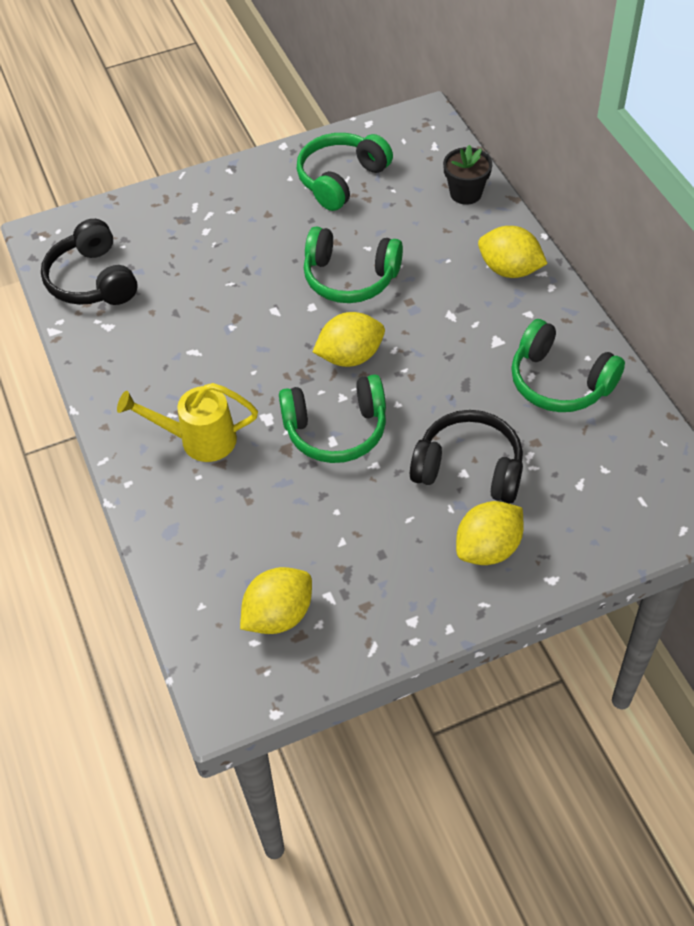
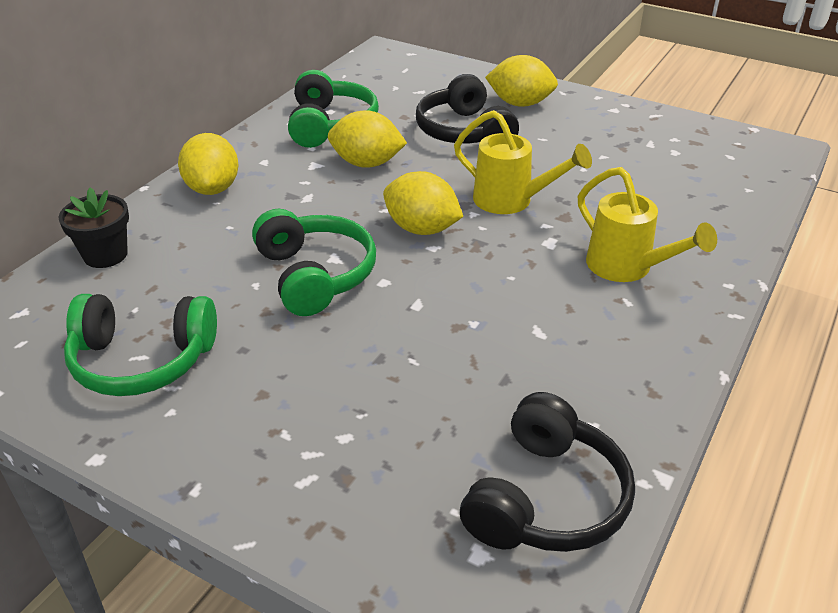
camera: 130 degrees left, 15 degrees down
(278, 615) = (696, 155): yellow lemon -> yellow lemon (367, 163)
(336, 430) = (511, 201): green headphones -> yellow watering can

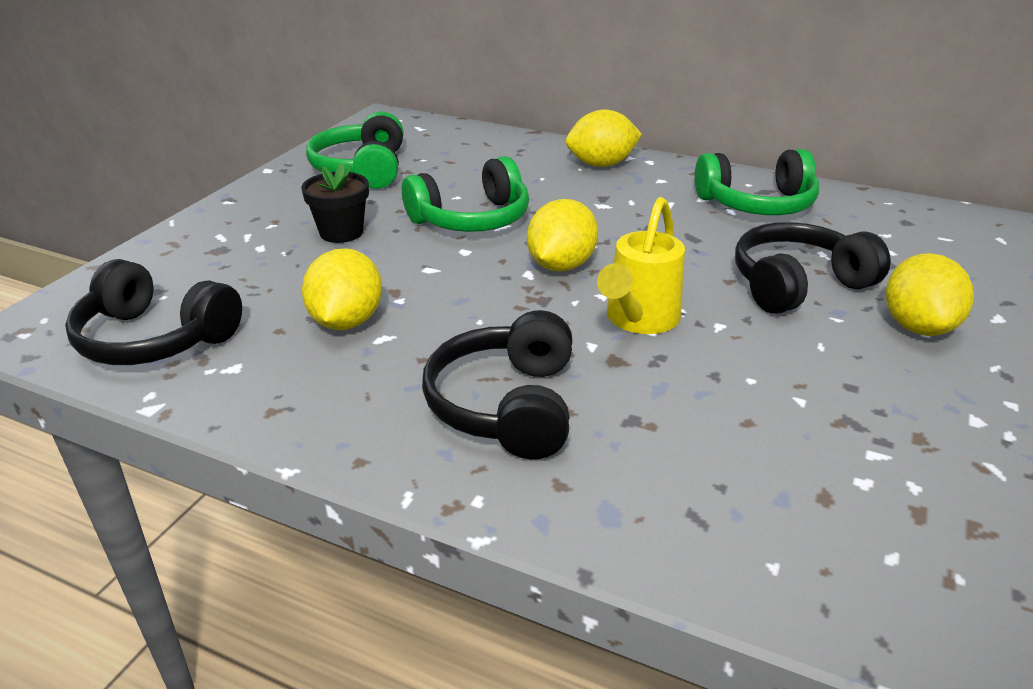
camera: 85 degrees right, 5 degrees down
(105, 255) = (491, 141): black flower pot -> black flower pot (341, 232)
(367, 163) = (683, 229): yellow lemon -> yellow lemon (346, 321)
(627, 268) = (506, 406): yellow watering can -> black headphones

